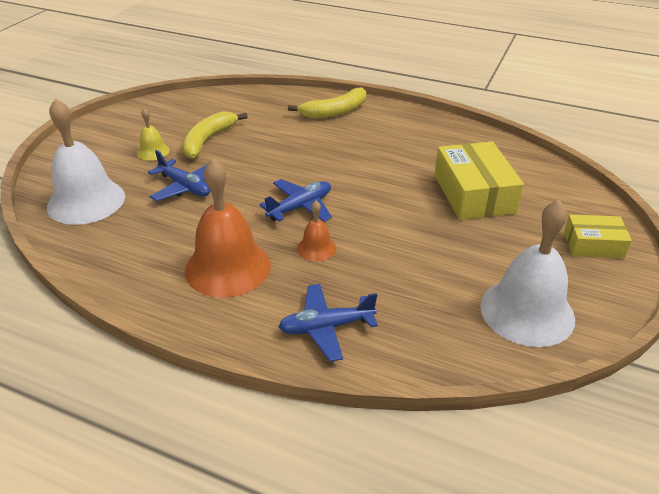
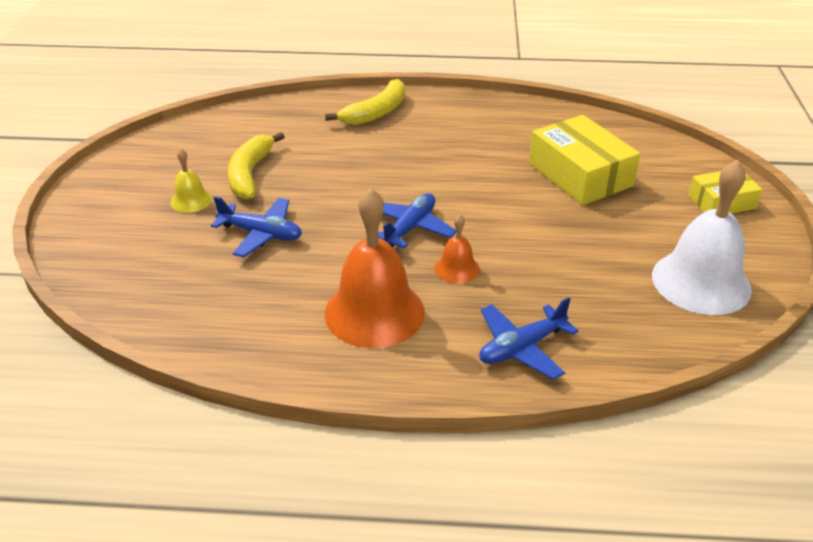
camera: 20 degrees left, 0 degrees up
(86, 201) = (150, 277): white bell -> none

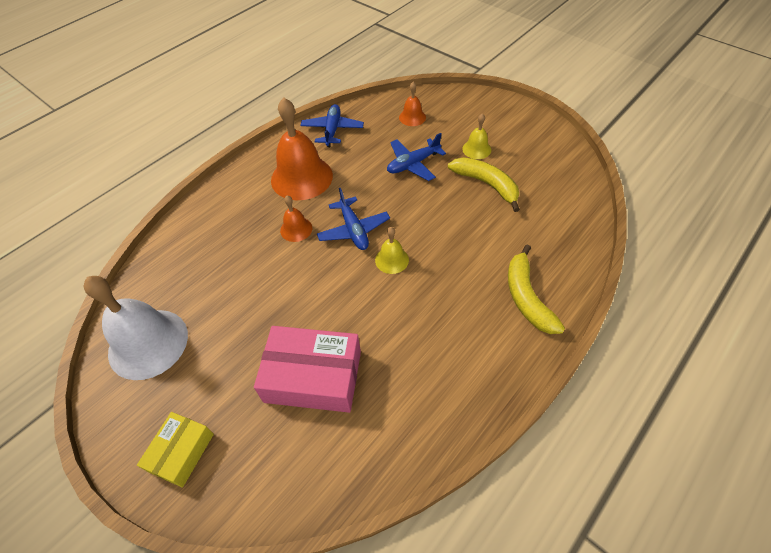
camera: 130 degrees right, 15 degrees up
(159, 275) = (412, 117): none -> orange bell
(419, 188) = (392, 260): none -> yellow bell
(522, 348) = (214, 217): blue plane -> blue plane (332, 130)
(580, 174) = (313, 376): yellow box -> pink box

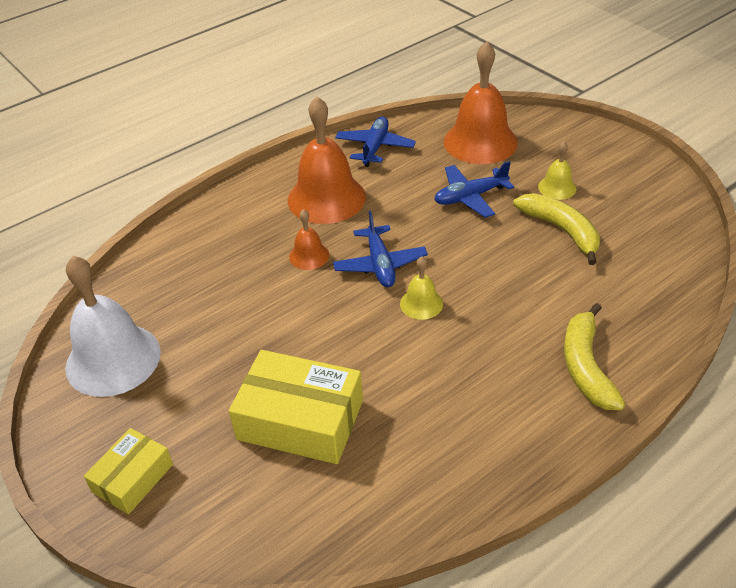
camera: 10 degrees right, 10 degrees down
(313, 376) = (300, 420): pink box -> yellow box
(412, 117) = (480, 142): orange bell -> orange bell, size x2.09

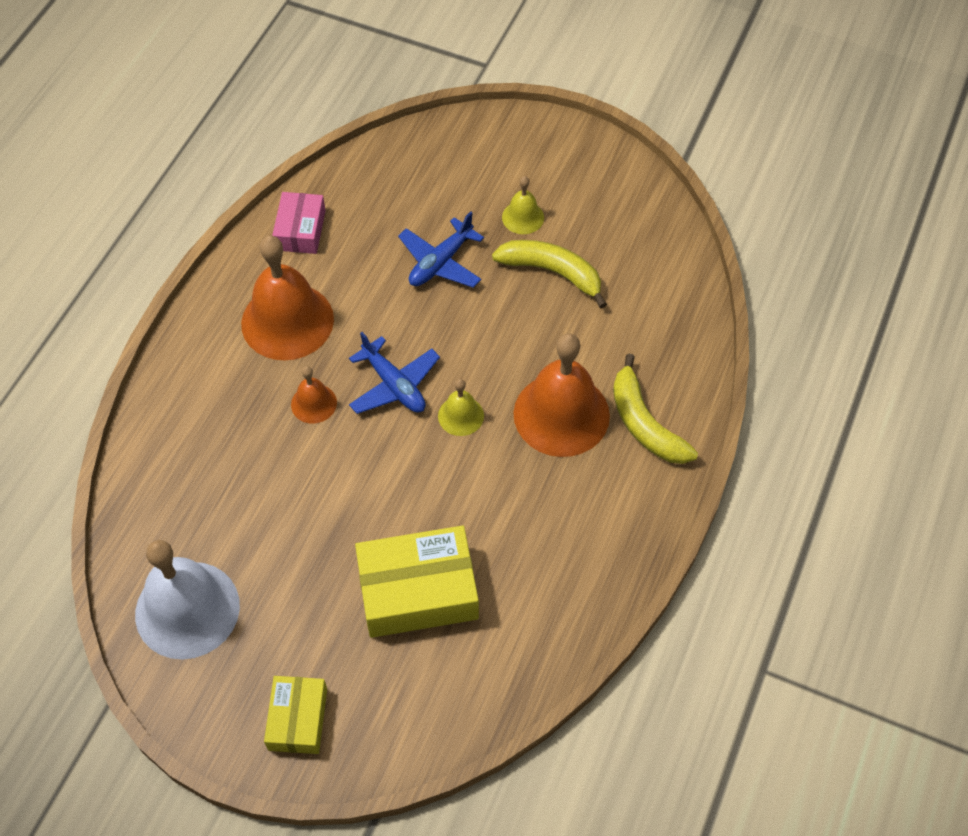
camera: 30 degrees left, 15 degrees up
(375, 147) = (300, 230): blue plane -> pink box
(480, 142) = (413, 181): orange bell -> orange bell (561, 414)

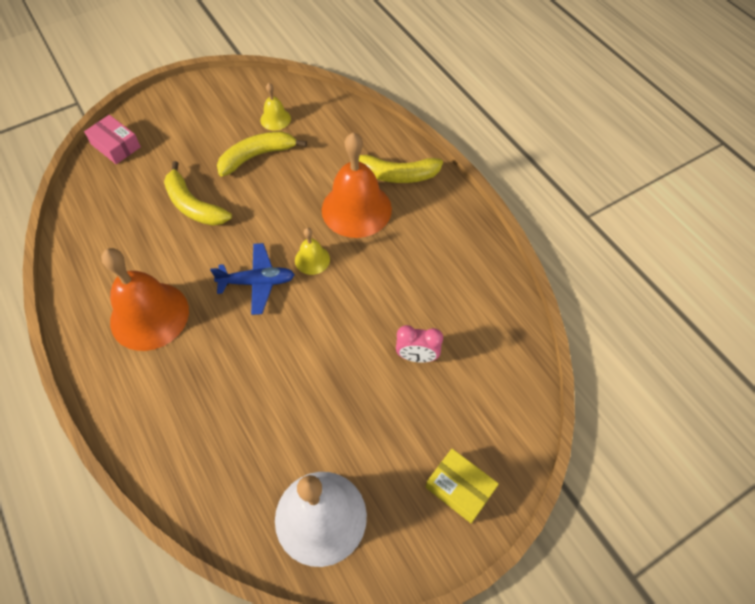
camera: 55 degrees left, 0 degrees up
(300, 230) = (87, 266): pink box -> pink box (116, 146)
(314, 403) = (228, 337): orange bell -> none
(418, 591) = (417, 357): yellow box -> pink clock
(441, 262) = (193, 205): blue plane -> yellow banana
(523, 217) = (205, 147): yellow bell -> yellow bell (275, 119)

